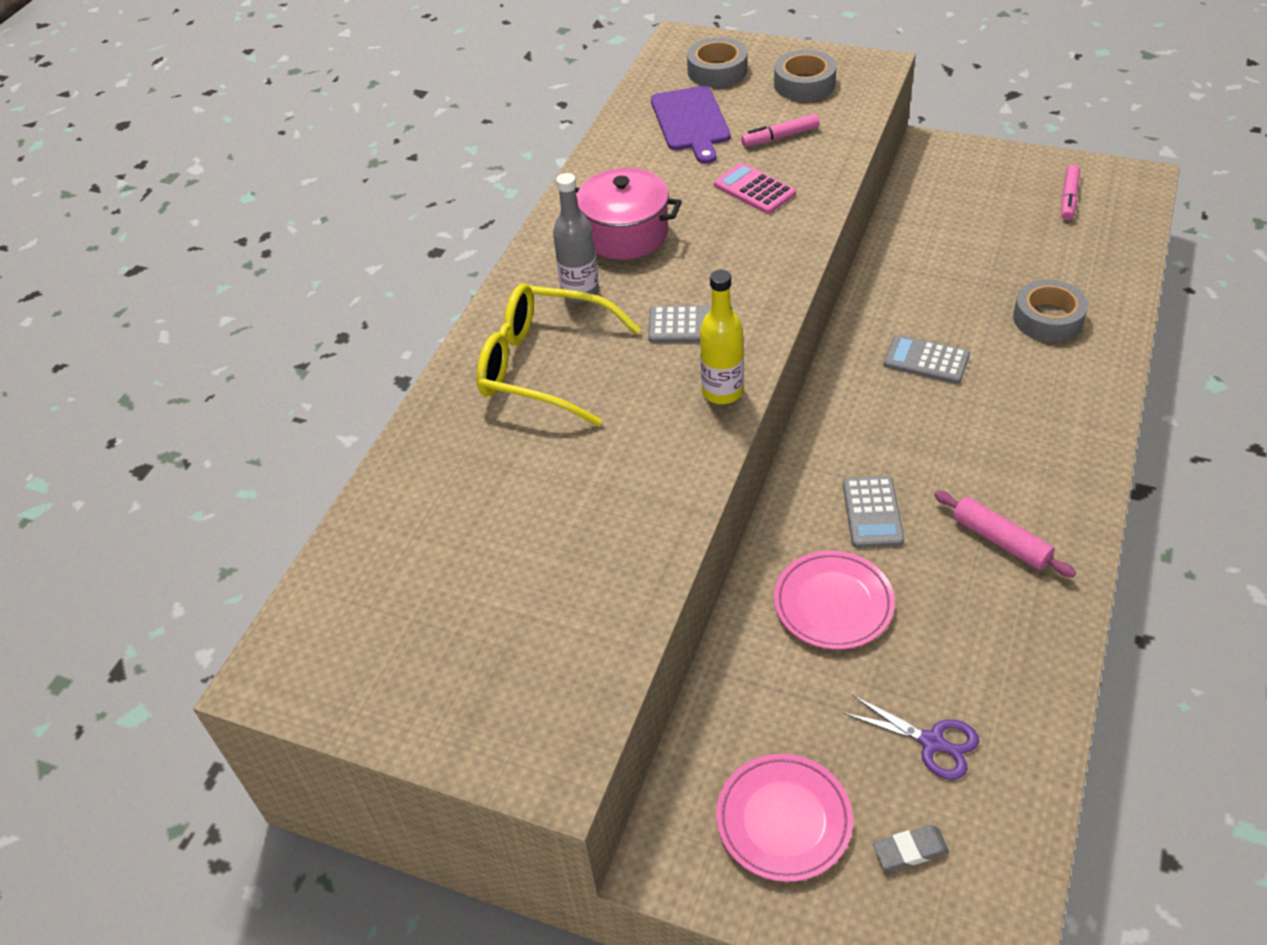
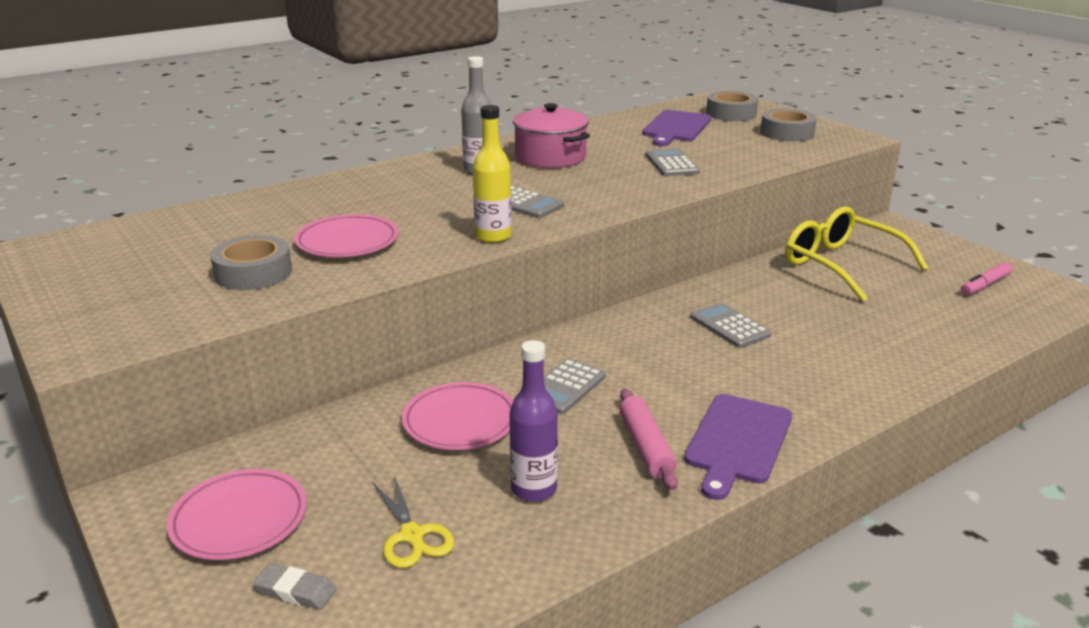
camera: 30 degrees right, 20 degrees down
(544, 366) = (402, 190): yellow glasses -> yellow glasses (841, 265)
(595, 476) = (347, 242): none -> pink plate
(754, 189) = (671, 164): pink calculator -> grey calculator
(780, 137) = (729, 148): pink marker -> none
(932, 742) = (412, 536): purple scissors -> yellow scissors
(967, 638) = (534, 489): none -> purple bottle
(1048, 318) = (872, 341): grey tape -> grey tape (253, 273)
(1058, 494) = (737, 442): none -> purple cutting board

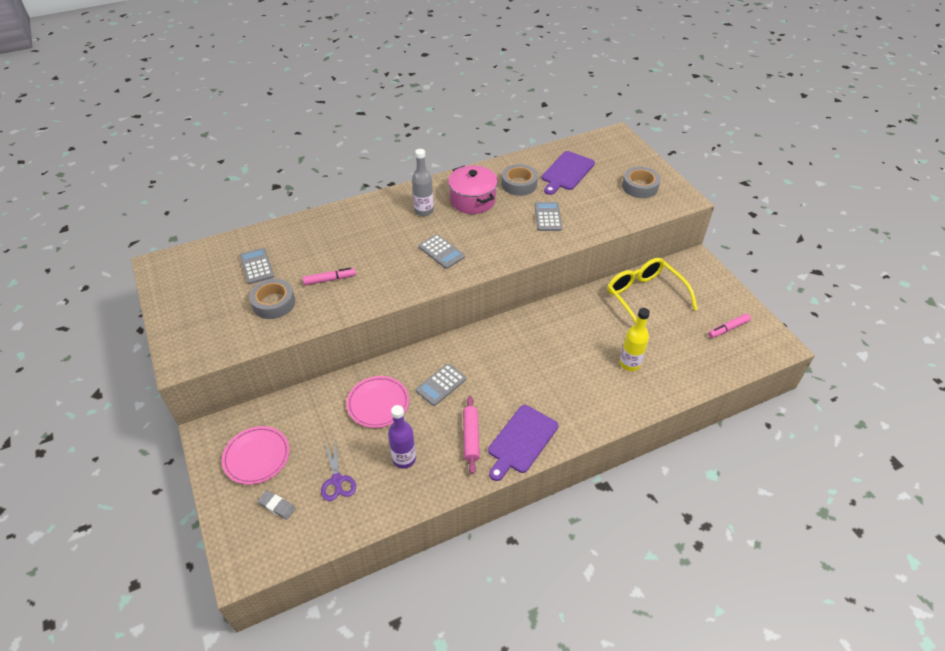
camera: 10 degrees right, 20 degrees up
(347, 242) = (330, 279): pink plate -> pink marker
(412, 536) = (337, 481): yellow scissors -> purple scissors
(493, 236) = (414, 284): yellow bottle -> yellow bottle (630, 363)
(729, 326) = (552, 346): grey calculator -> grey calculator (257, 266)
(731, 113) = (611, 157): grey tape -> grey tape (519, 184)

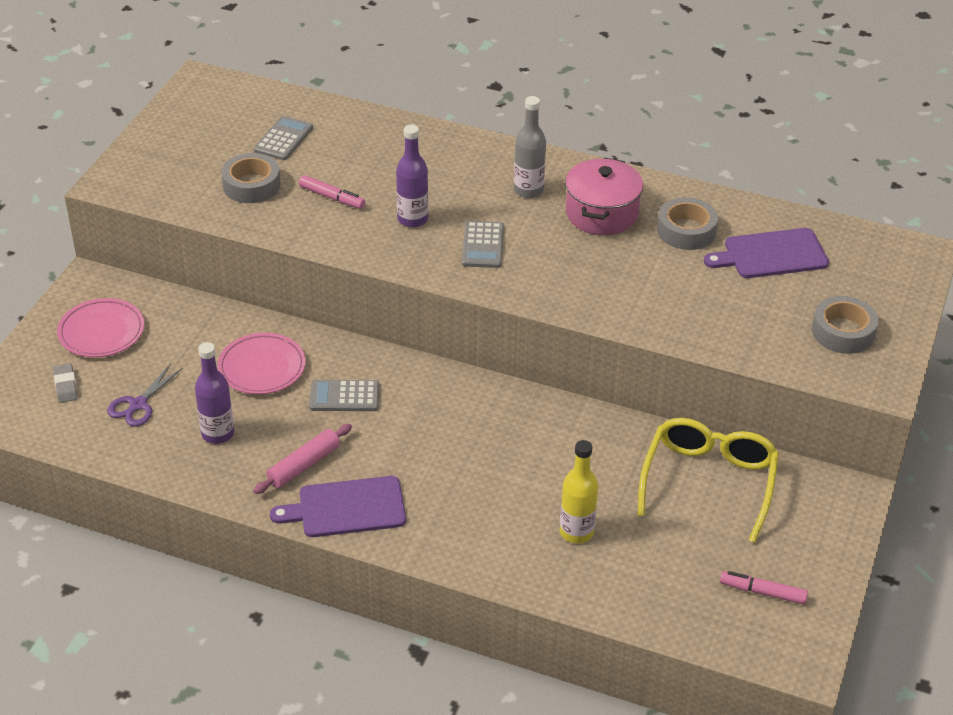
camera: 45 degrees right, 5 degrees down
(388, 262) = (412, 219): none -> purple bottle
(548, 217) = (663, 288): grey calculator -> none

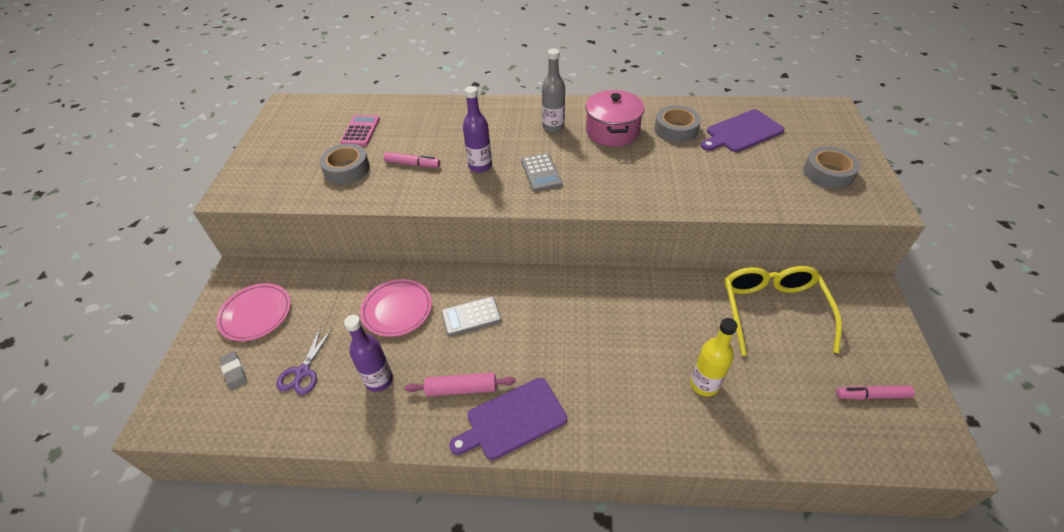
camera: 15 degrees left, 5 degrees up
(283, 139) = (360, 131): grey calculator -> pink calculator
(304, 465) = (461, 388): pink rolling pin -> pink rolling pin turned 60 degrees clockwise

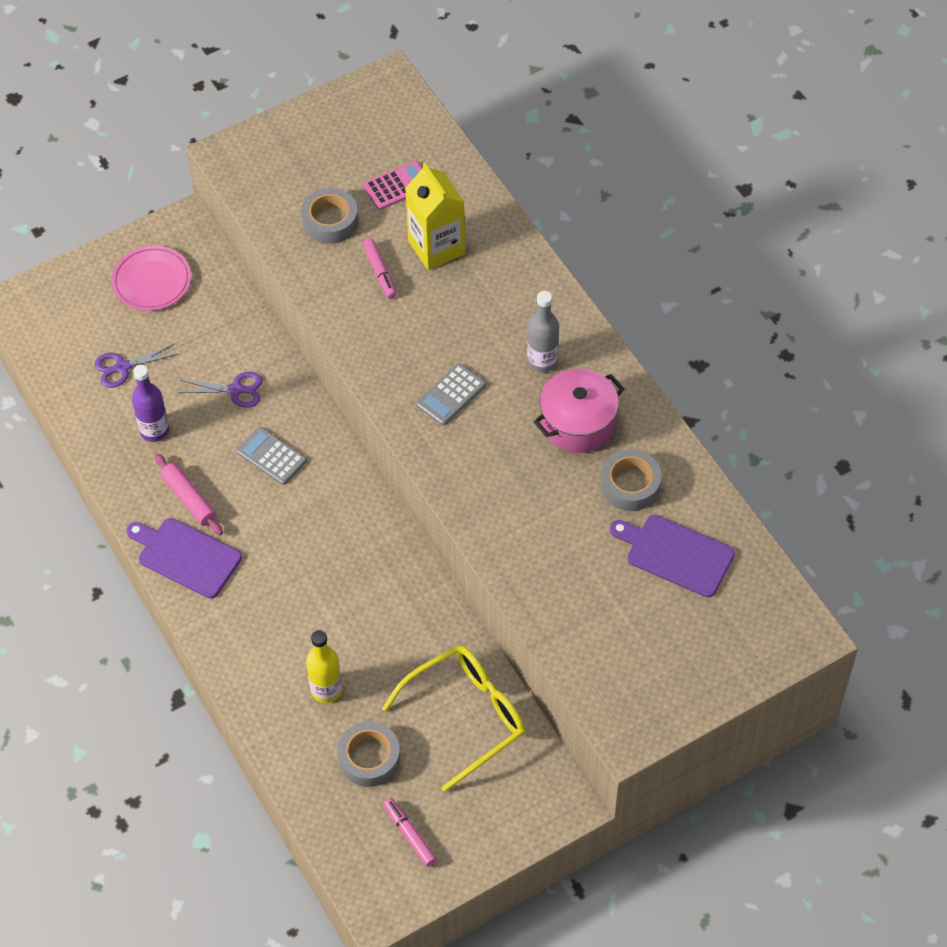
camera: 55 degrees right, 10 degrees up
(234, 371) = (88, 316): grey eraser -> none
(397, 310) = (236, 390): pink plate -> purple scissors
(424, 134) = (436, 247): none -> yellow carton
(480, 166) = (421, 334): purple bottle -> none
(828, 173) = (652, 667): grey tape -> grey tape (369, 758)

